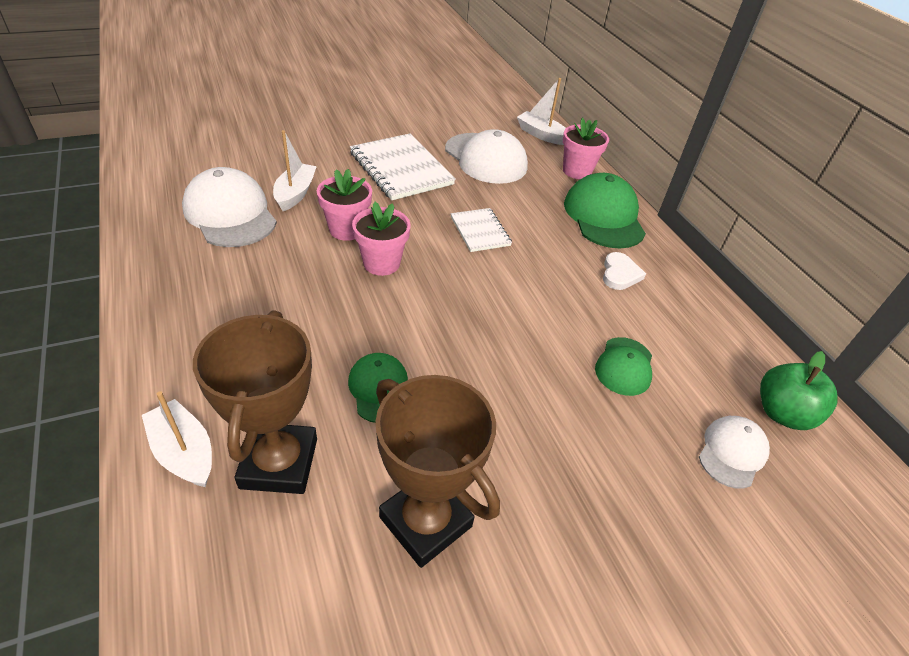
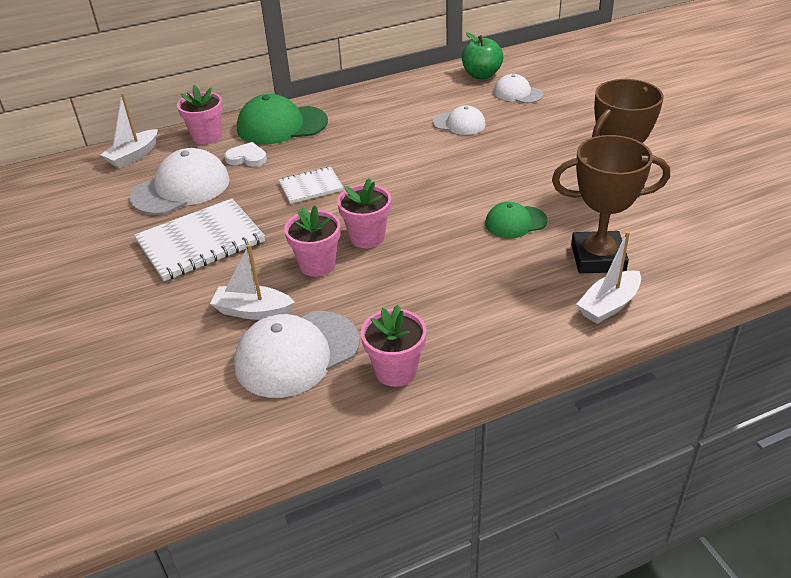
camera: 85 degrees left, 5 degrees down
(177, 266) = (396, 371): none -> pink flower pot
(620, 274) = (359, 121): white heart -> white heart (247, 158)
(624, 366) = (459, 123): green cap -> white cap

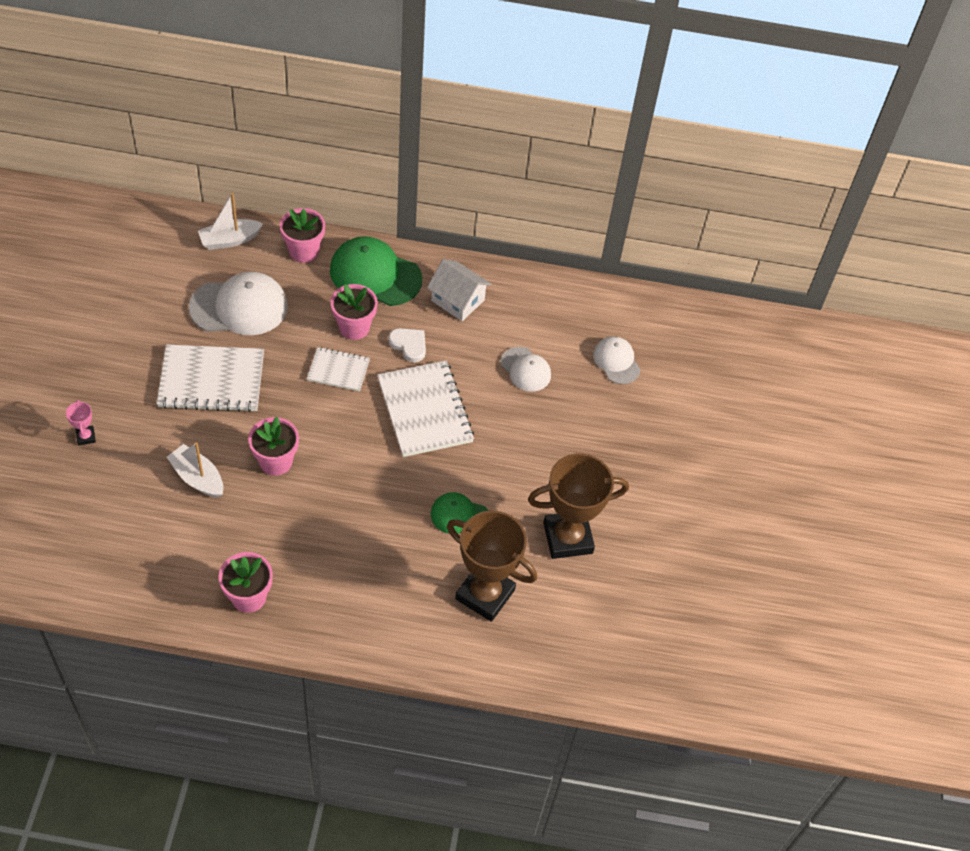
camera: 25 degrees right, 15 degrees up
(105, 337) = (86, 437): none -> pink trophy
(247, 158) = (316, 301): white heart -> white heart (409, 345)
(296, 354) = (197, 537): white cap -> none
(363, 112) = (457, 300): none -> white house
(367, 237) = (334, 457): pink flower pot -> pink flower pot (354, 327)
(410, 177) = (424, 410): none -> white notebook
(481, 75) = (608, 314): green apple -> none
(608, 305) = (446, 642): white boat -> none

